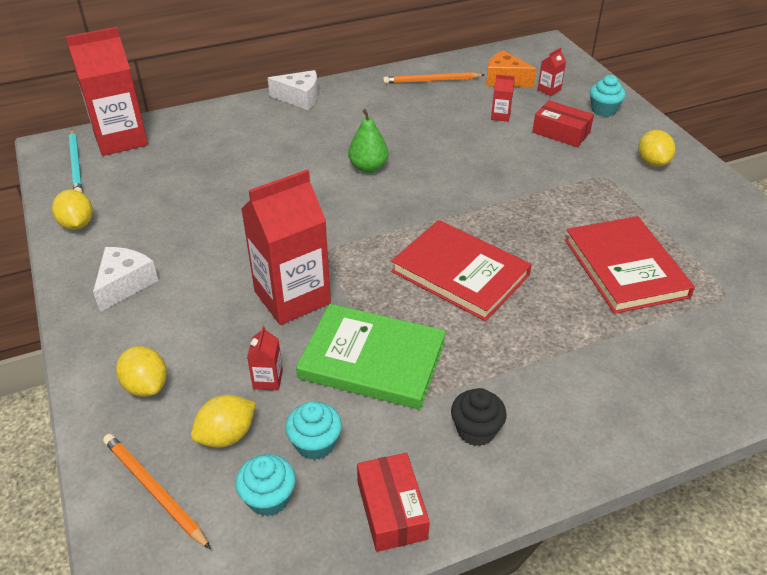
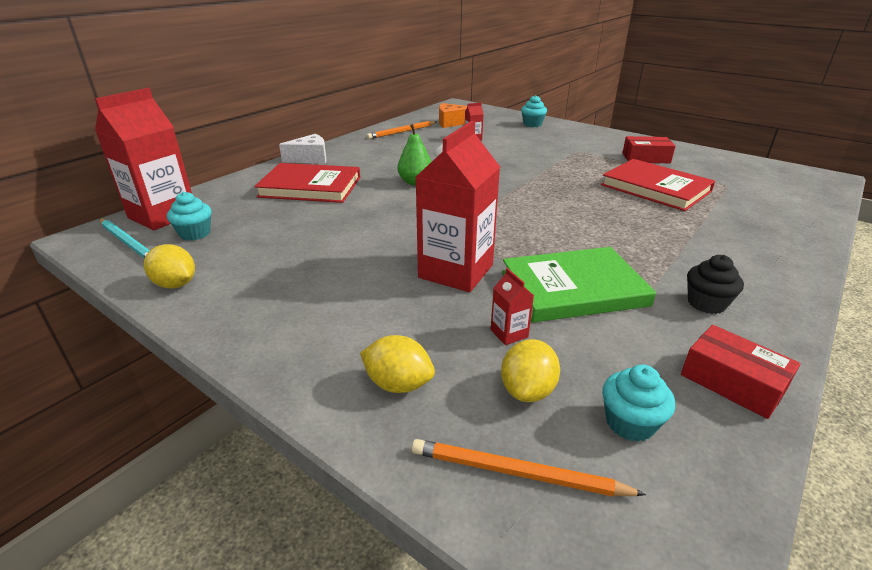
camera: 30 degrees left, 10 degrees down
(125, 284) = (281, 313): white cheese -> none
(315, 444) = (610, 362): turquoise cupcake -> turquoise cupcake (195, 234)
(460, 273) = (561, 219): red book -> red book (310, 187)
(549, 90) = (486, 122): red carton -> none
(561, 132) = (522, 138): red box -> red box (646, 158)
(652, 162) = (594, 140): yellow lemon -> none

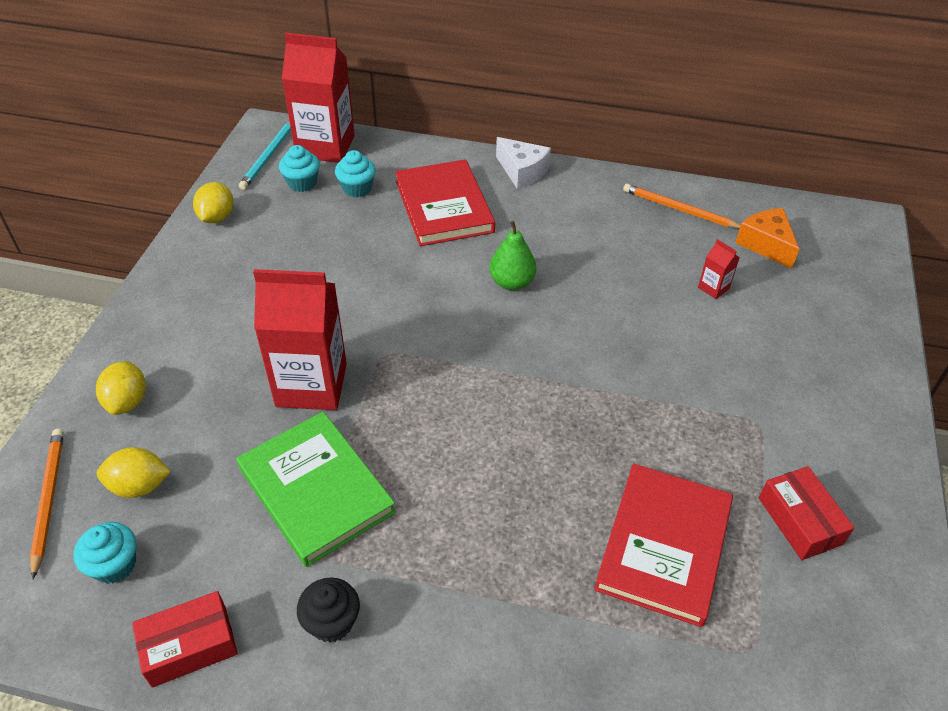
camera: 65 degrees right, 15 degrees up
(509, 333) = (216, 454): red carton -> none
(532, 124) = (849, 338): turquoise cupcake -> turquoise cupcake (357, 188)
(732, 382) = (189, 646): red box -> red box turned 45 degrees clockwise

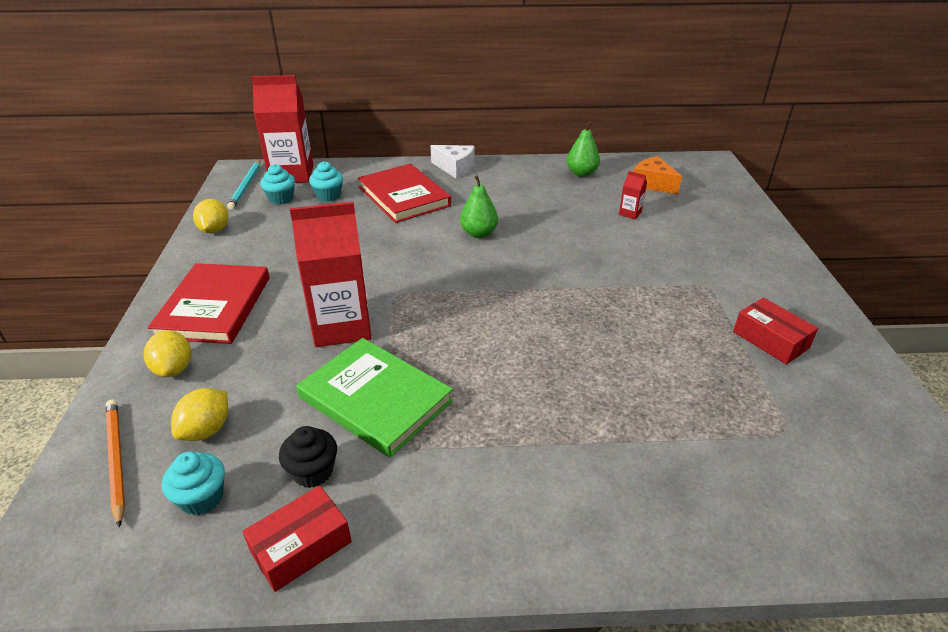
camera: 15 degrees left, 10 degrees down
(139, 486) = (206, 430): yellow lemon -> yellow lemon turned 45 degrees counterclockwise
(332, 622) = (431, 494): black cupcake -> black cupcake (313, 471)
(663, 545) = (680, 377): red book -> red book (214, 307)
(679, 209) = (581, 173): orange pencil -> green pear

